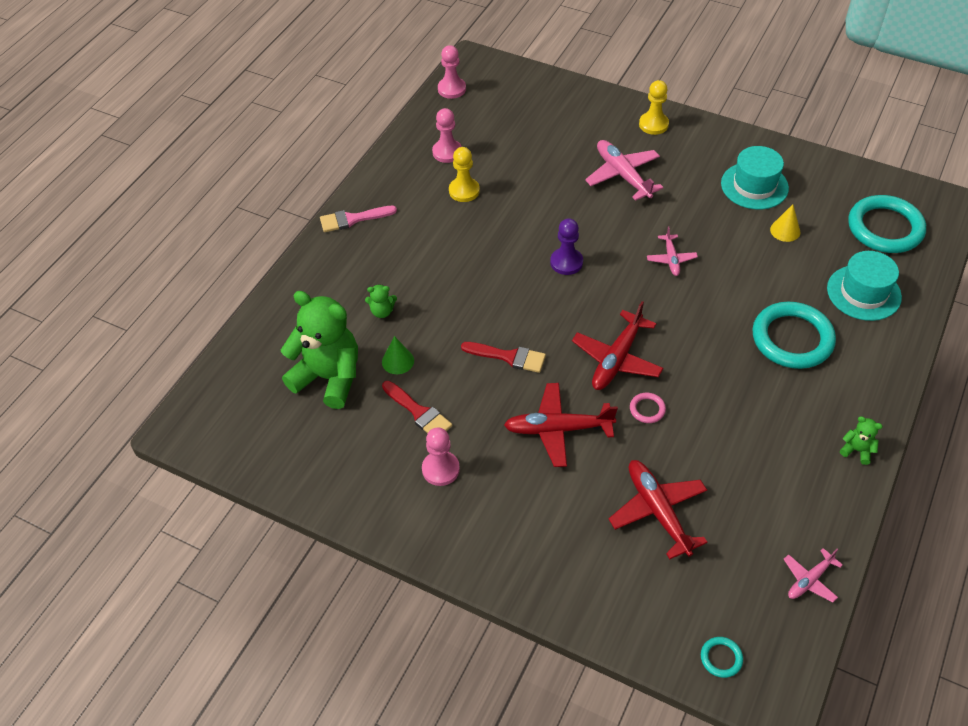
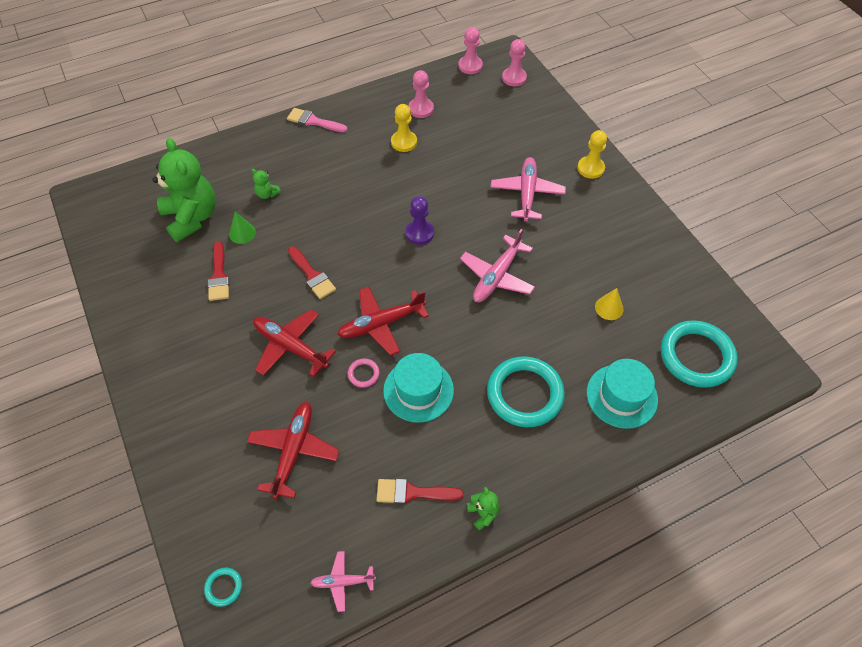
camera: 35 degrees right, 5 degrees up
(440, 469) = (192, 322): pink pawn -> pink pawn (514, 78)
(671, 259) = (497, 276): pink plane -> pink plane, size x1.76
(754, 186) = (621, 259): turquoise hat -> turquoise hat (418, 390)
(789, 473) = (413, 492): none -> red brush

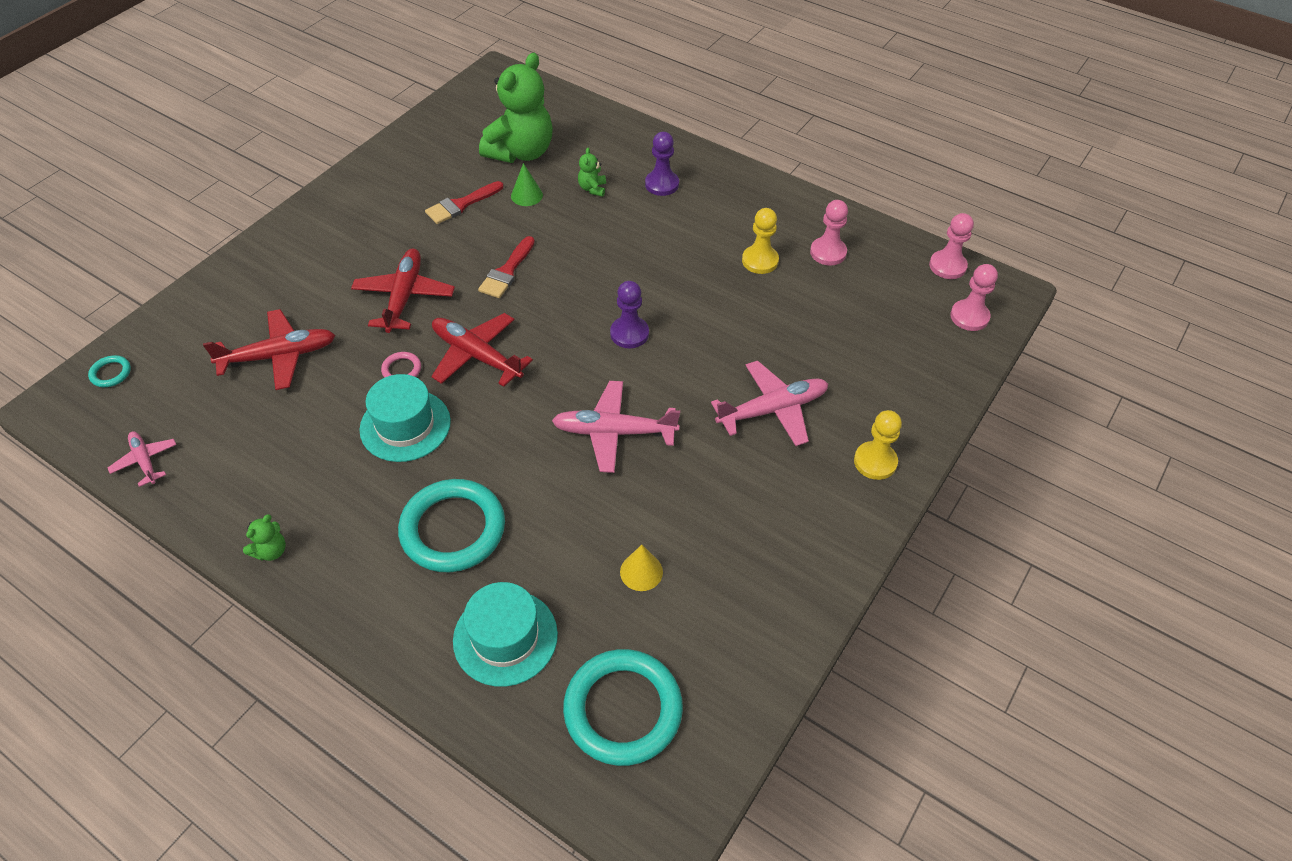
camera: 60 degrees right, 5 degrees down
(294, 156) = (662, 184): none -> purple pawn
(314, 121) = (726, 175): pink brush -> none
(413, 492) = (271, 476): red brush -> none

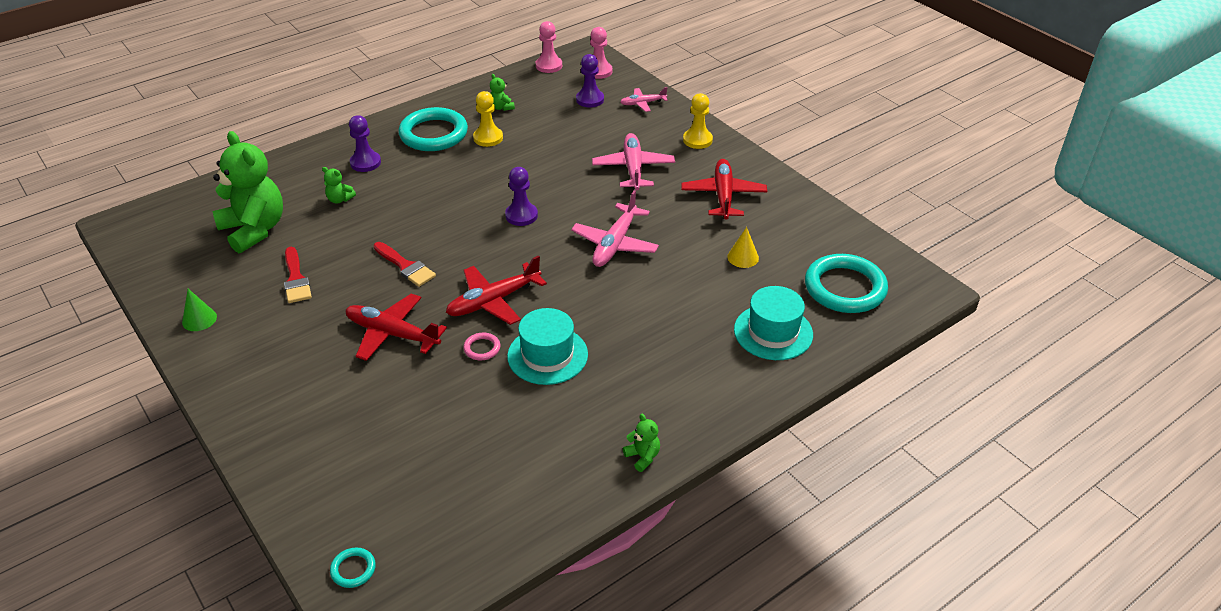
camera: 70 degrees left, 10 degrees down
(145, 461) = (494, 543): pink plane -> pink plane (643, 103)
(278, 356) = (414, 430): red plane -> red plane (723, 196)
(453, 529) = (667, 344): turquoise ring -> turquoise ring (433, 134)
(526, 195) = (317, 237): green cone -> green cone (199, 319)
(828, 252) = (501, 107): pink pawn -> green teddy bear
(898, 326) = (590, 99): none -> purple pawn

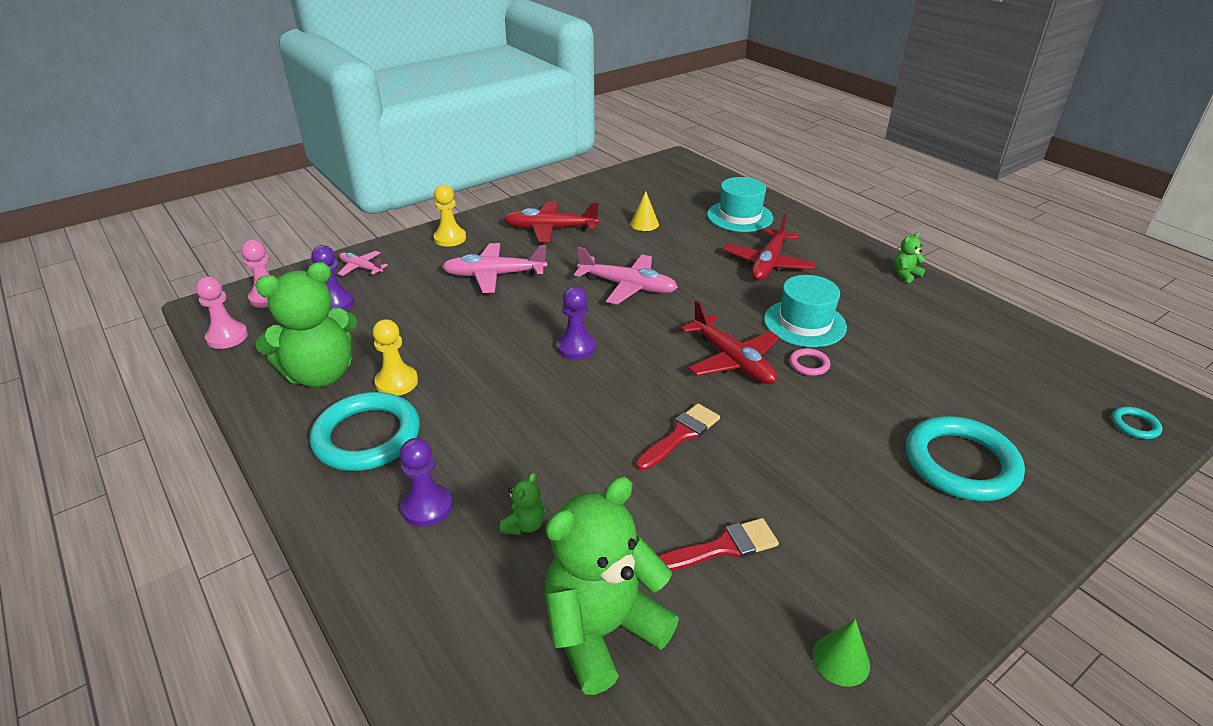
camera: 90 degrees left, 5 degrees down
(393, 334) = (807, 433): red plane -> red plane (768, 263)
(501, 107) = (320, 374): green teddy bear -> green teddy bear, size x2.46
(643, 103) = (361, 268): pink plane -> pink plane turned 135 degrees clockwise
(845, 288) = (680, 186): turquoise ring -> turquoise ring (961, 463)

